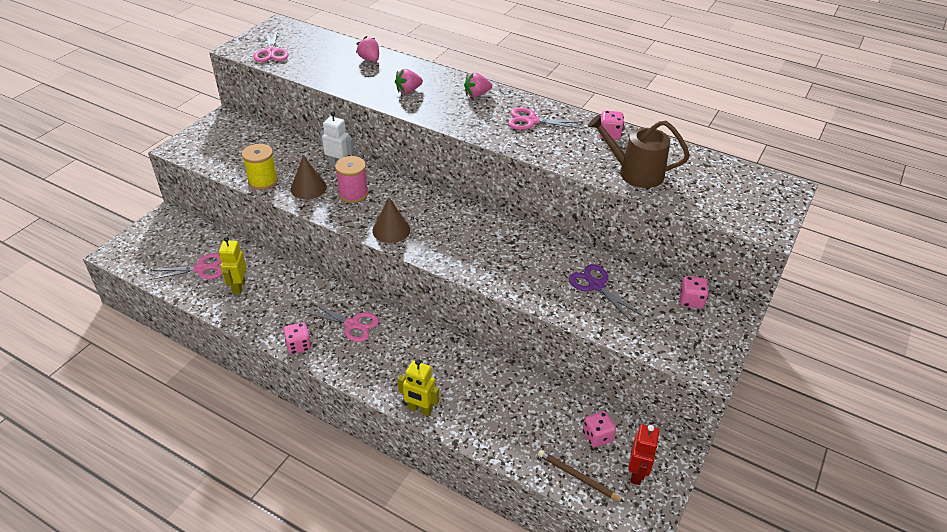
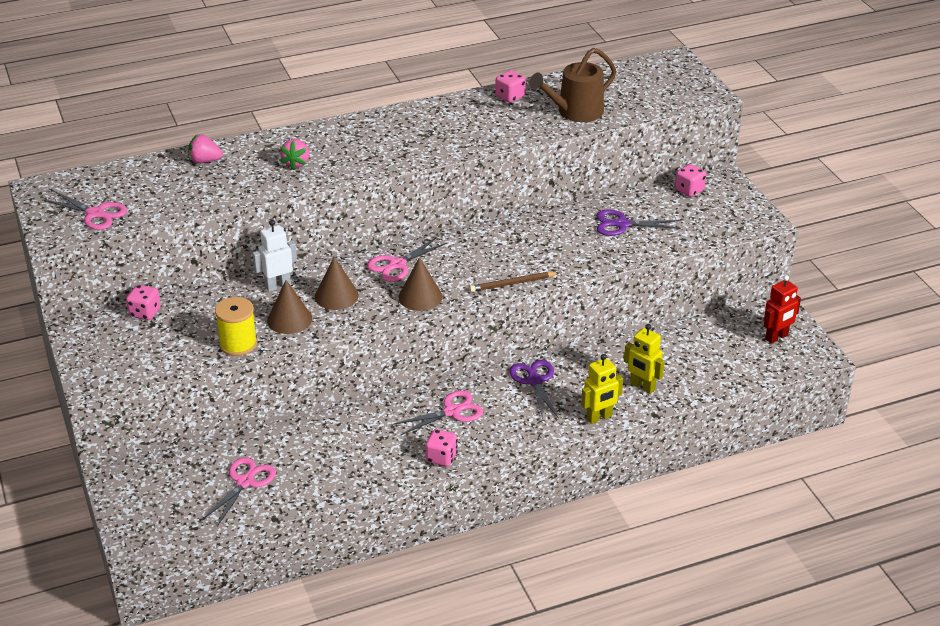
camera: 50 degrees left, 5 degrees down
(238, 287) = (308, 465): yellow robot -> yellow robot (642, 387)
(353, 194) = (336, 296): pink spool -> brown cone
(427, 349) = (535, 381): none -> purple scissors
(477, 94) = (357, 131): pink strawberry -> none
(531, 121) = (439, 123): pink scissors -> pink scissors (397, 265)
(578, 477) = (751, 368): brown pencil -> brown pencil (513, 284)
(597, 436) = (724, 337): pink dice -> pink dice (145, 313)
(637, 473) = (777, 337): red robot -> red robot turned 90 degrees clockwise

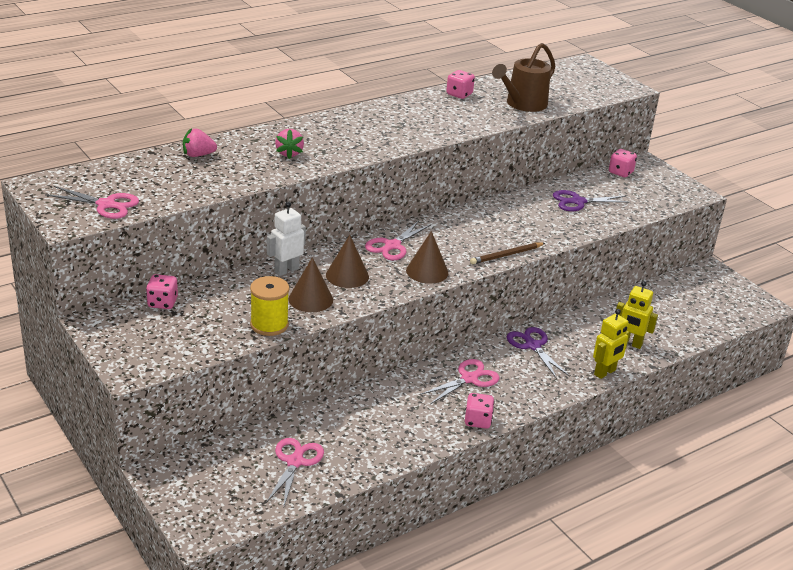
camera: 15 degrees left, 5 degrees down
(777, 337) = (723, 294): red robot -> none

